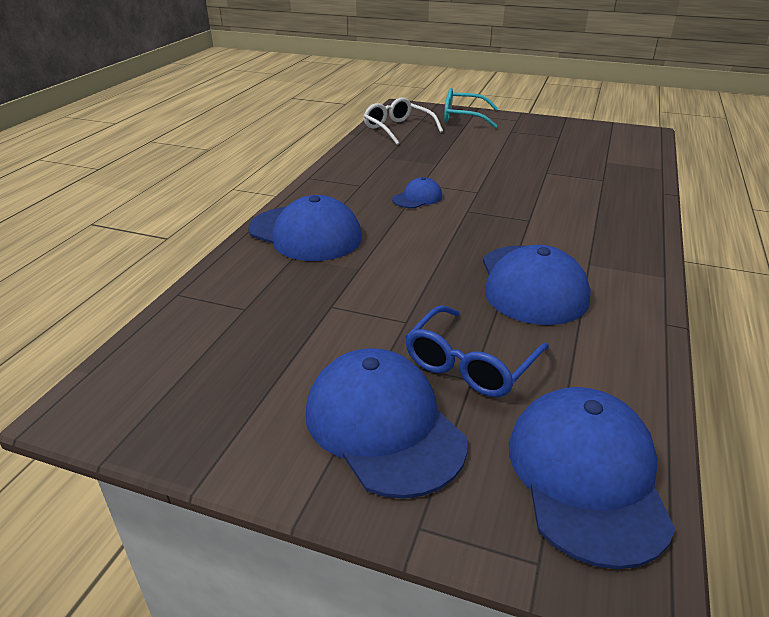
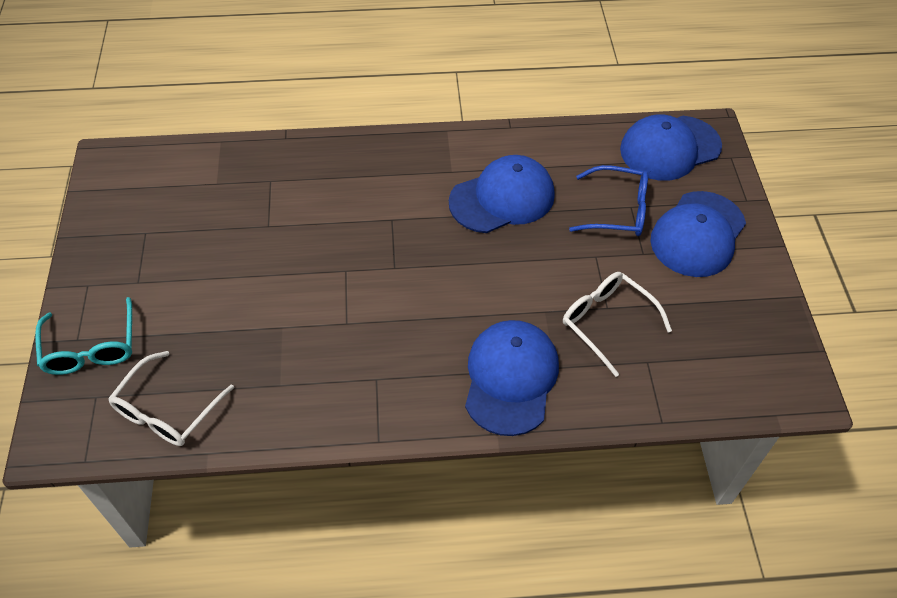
camera: 115 degrees left, 20 degrees up
(313, 299) = (607, 322): none -> white glasses
(417, 198) = (384, 315): blue cap -> none

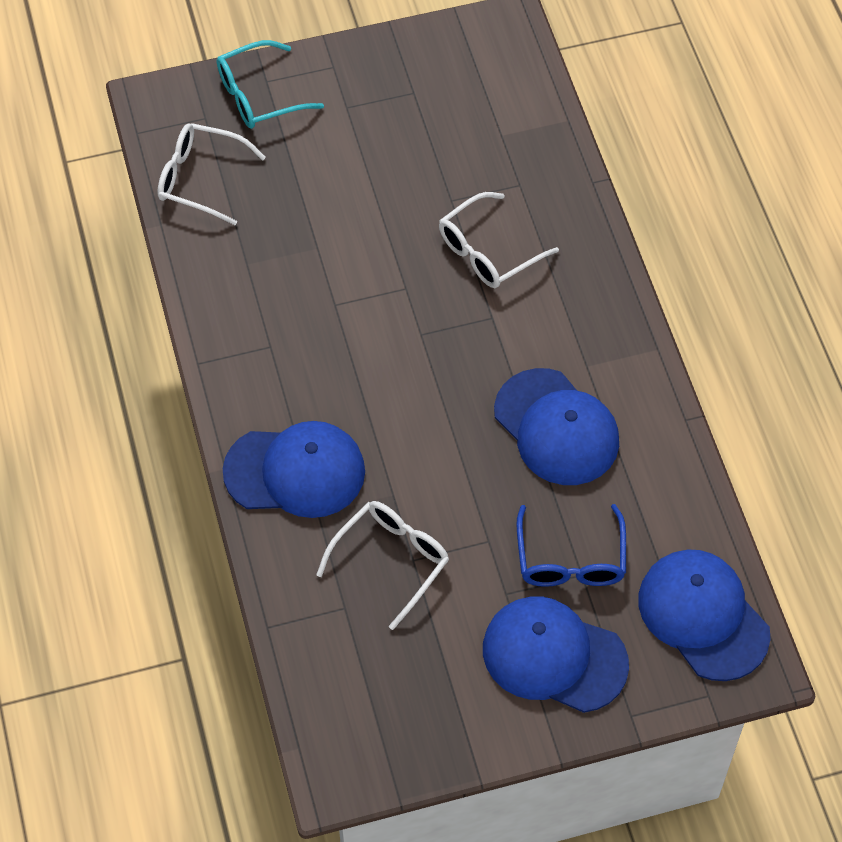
camera: 80 degrees right, 5 degrees up
(327, 211) = (488, 251): none -> white glasses

